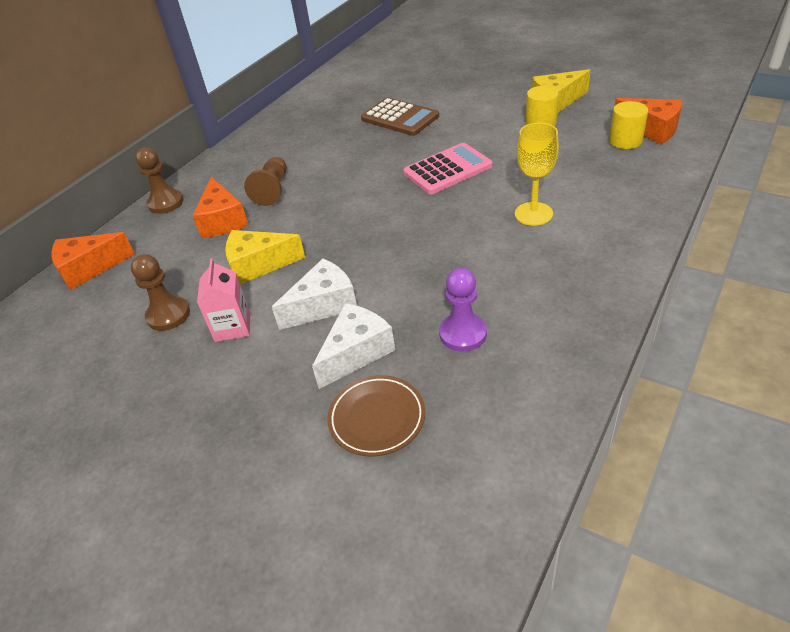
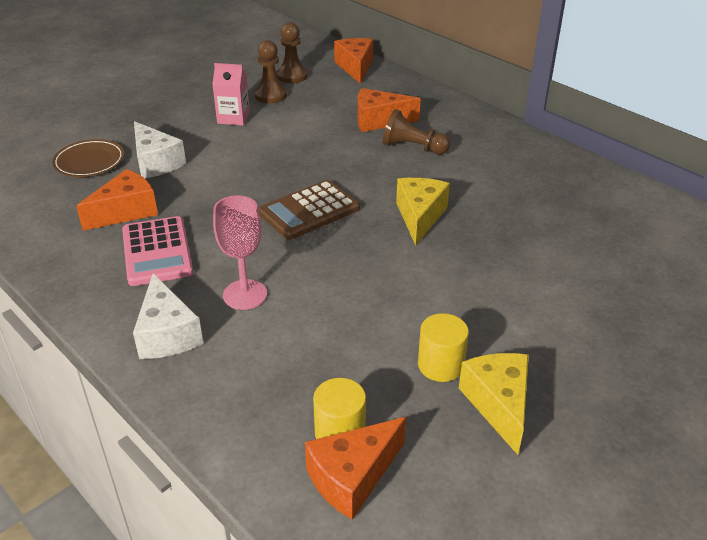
camera: 100 degrees right, 5 degrees down
(166, 203) = (429, 96): brown pawn -> brown pawn (292, 76)
(258, 265) = (298, 132): yellow cheese -> yellow cheese (419, 217)
(323, 305) = (221, 155): white cheese -> white cheese (167, 334)
(400, 118) = (525, 247): brown calculator -> brown calculator (309, 211)
(447, 169) = (376, 257): pink calculator -> pink calculator (157, 252)
(463, 333) = (126, 211): purple pawn -> orange cheese
(533, 214) = (245, 295): yellow goblet -> pink goblet

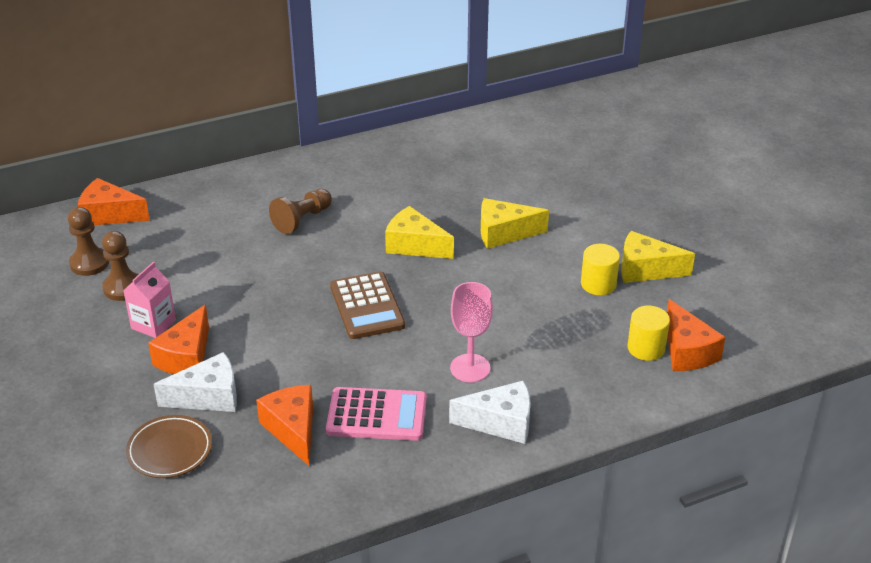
camera: 70 degrees left, 0 degrees up
(379, 121) = (237, 227): orange cheese -> orange cheese (186, 357)
(484, 271) = (504, 233): none -> yellow cheese

